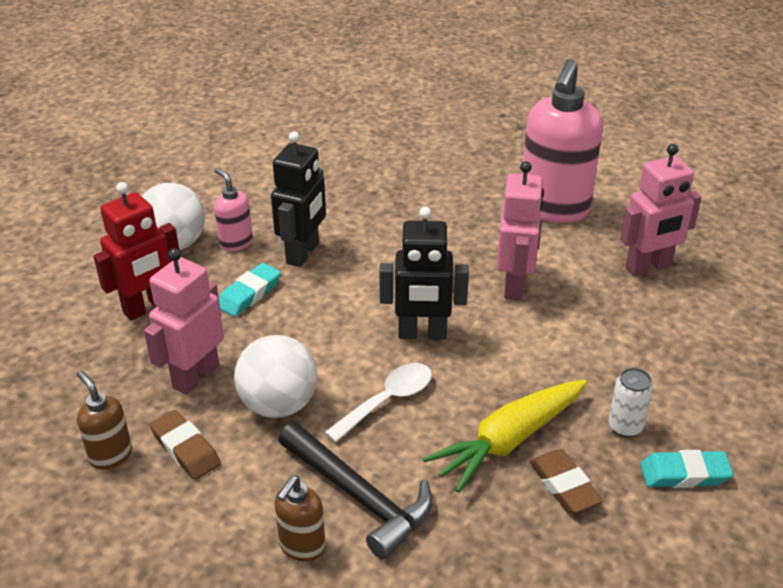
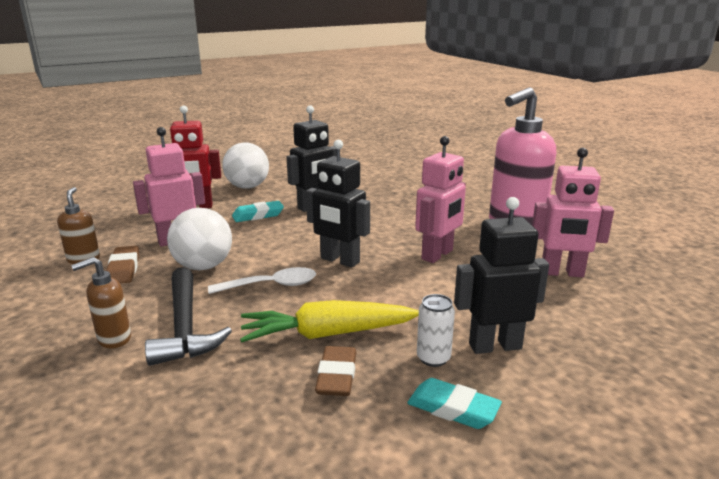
camera: 30 degrees right, 15 degrees down
(236, 243) = (281, 194): pink soap dispenser -> none
(662, 388) = (494, 346): none -> black robot

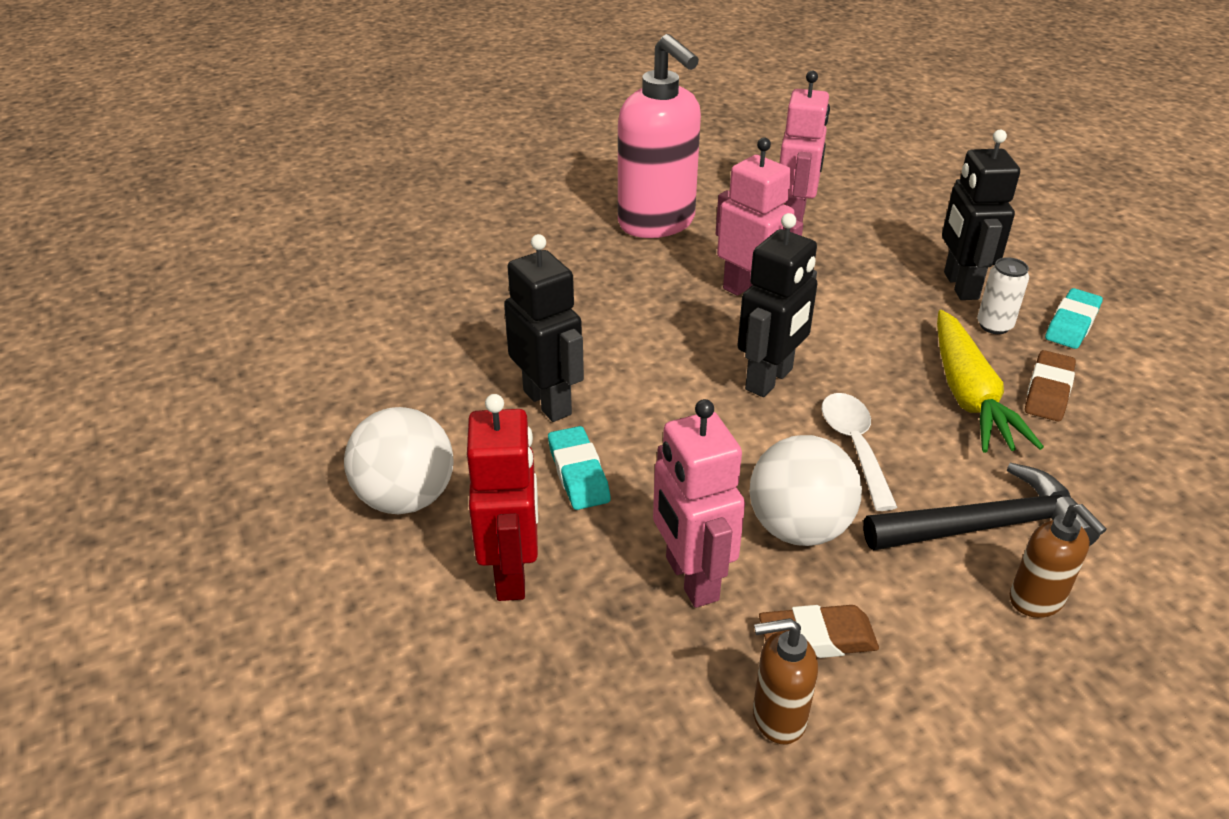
camera: 85 degrees left, 15 degrees up
(336, 376) = (1048, 391): brown eraser -> brown eraser turned 75 degrees counterclockwise

